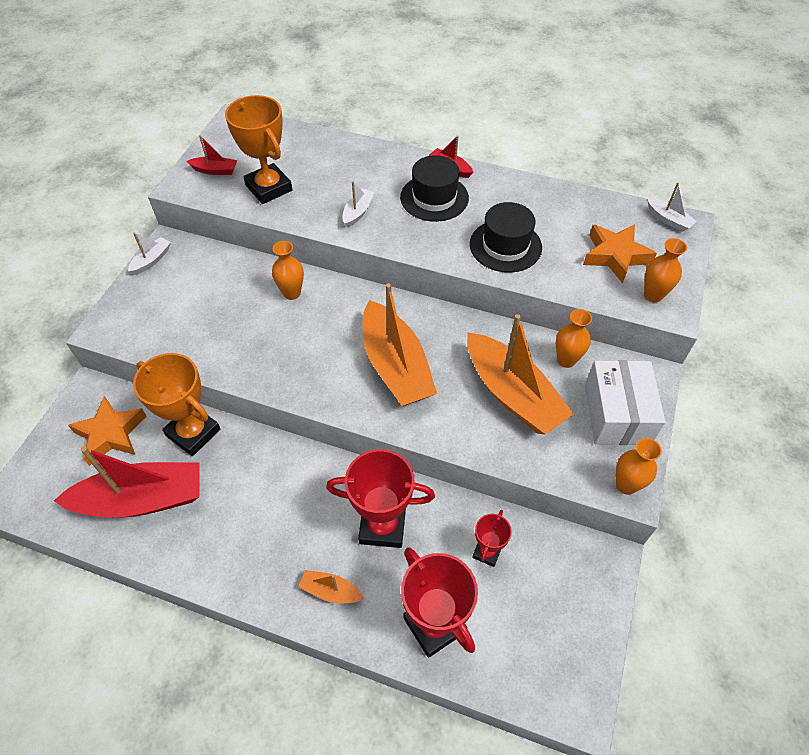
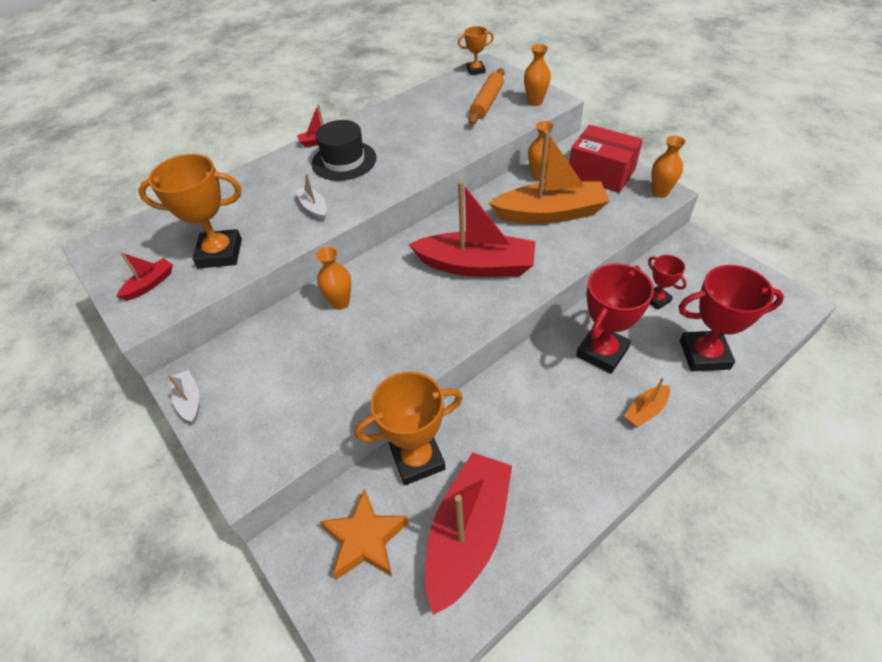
camera: 55 degrees left, 5 degrees down
(395, 366) = (476, 265): orange boat -> red boat
(505, 246) = (431, 145): black hat -> none
(615, 256) = (487, 103): orange star -> orange rolling pin
(617, 414) = (601, 173): white box -> red box
(668, 220) = (476, 70): white boat -> orange trophy

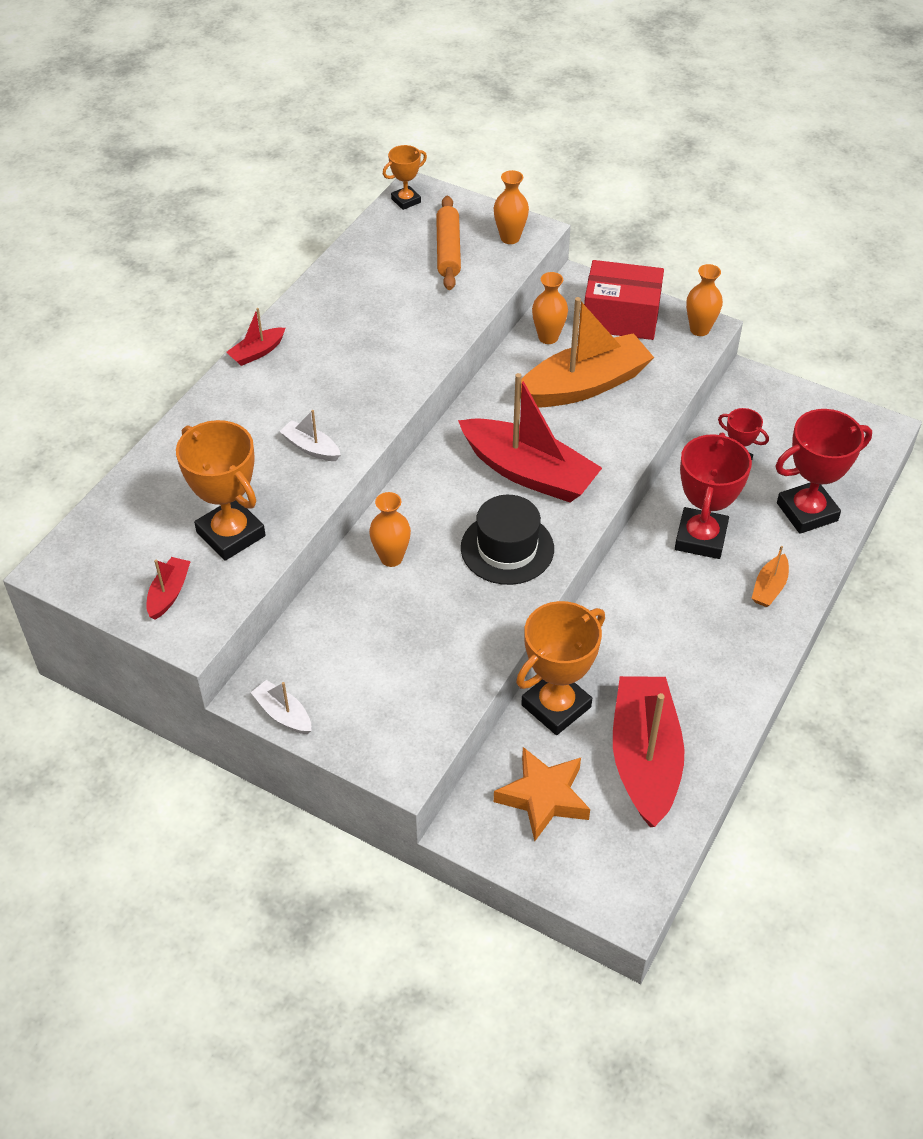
camera: 25 degrees left, 0 degrees up
(220, 253) = (231, 534): orange trophy -> orange trophy turned 75 degrees clockwise
(344, 161) = (308, 375): black hat -> black hat (507, 548)
(476, 265) = (529, 472): red boat -> red boat turned 45 degrees clockwise

